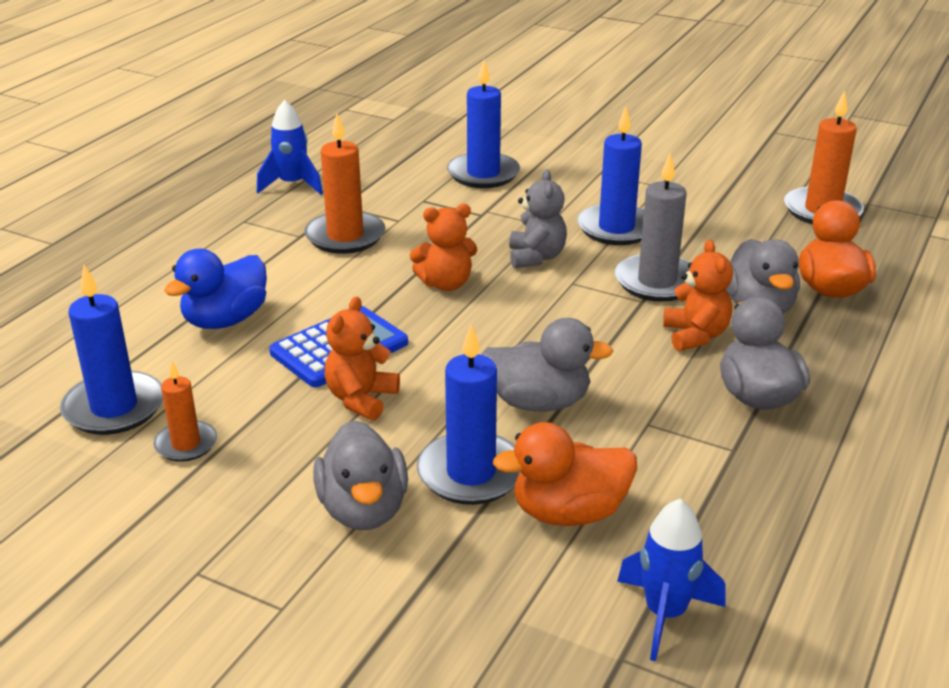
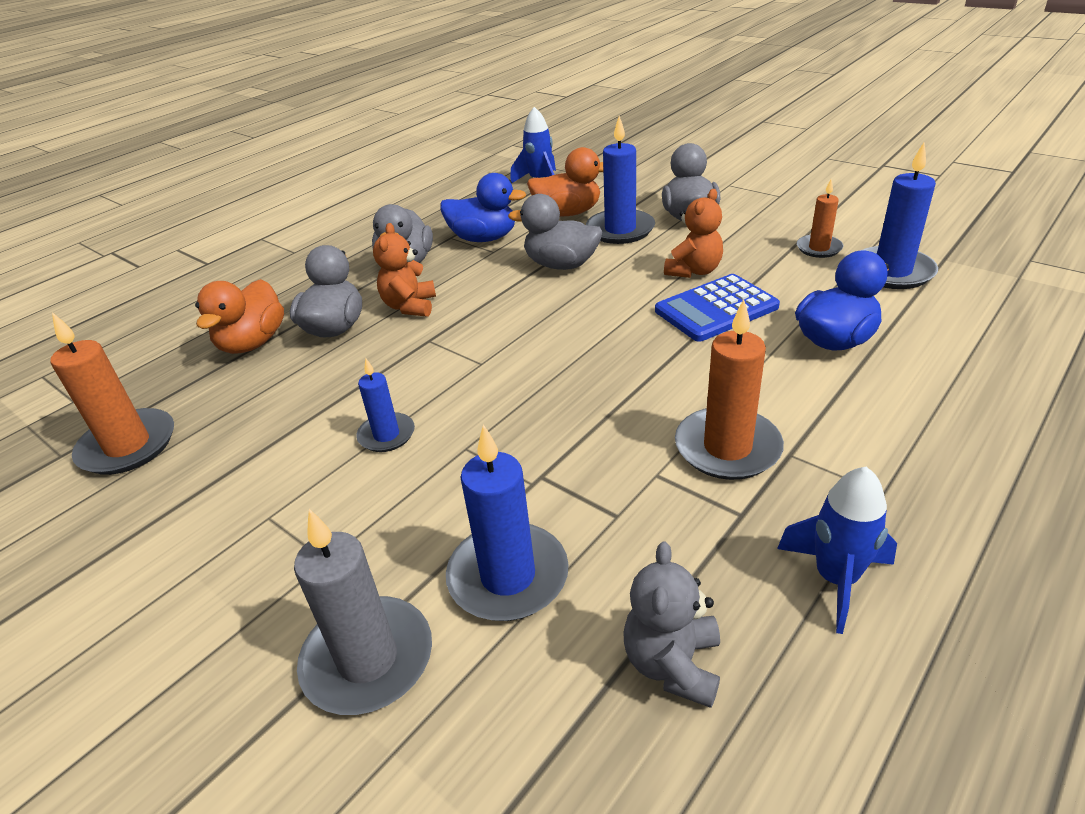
camera: 165 degrees left, 5 degrees up
(446, 284) = (610, 369): orange teddy bear -> none
(536, 257) = (502, 397): grey teddy bear -> grey teddy bear (672, 664)
(616, 228) = (386, 435): blue candle -> blue candle, size x0.59
(657, 282) = (399, 359): grey candle -> grey candle (368, 659)
(678, 448) = (484, 238): none -> blue duck

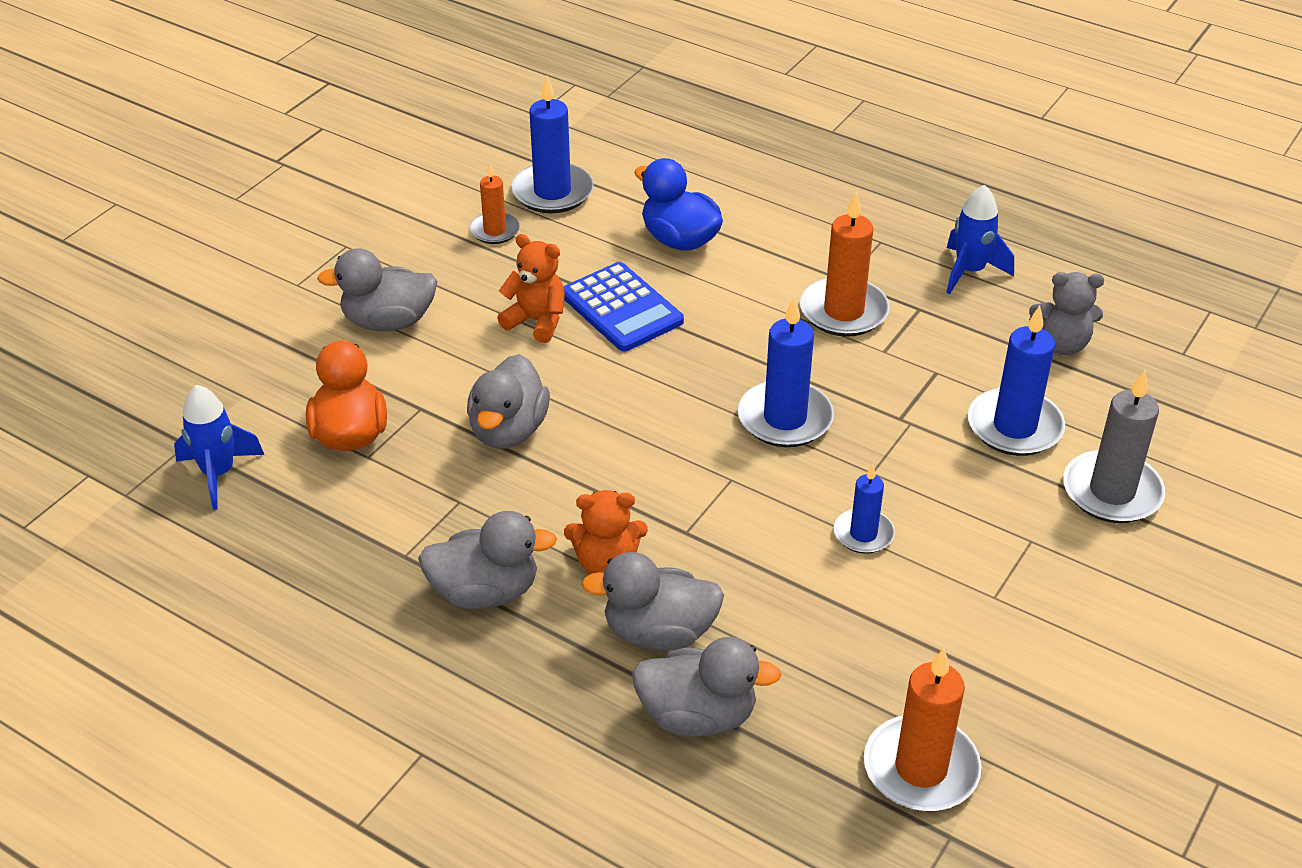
camera: 100 degrees left, 5 degrees up
(252, 343) = (698, 716): orange duck -> grey duck
(484, 238) = (416, 516): blue duck -> none
(620, 230) = (416, 381): blue candle -> blue candle (785, 418)

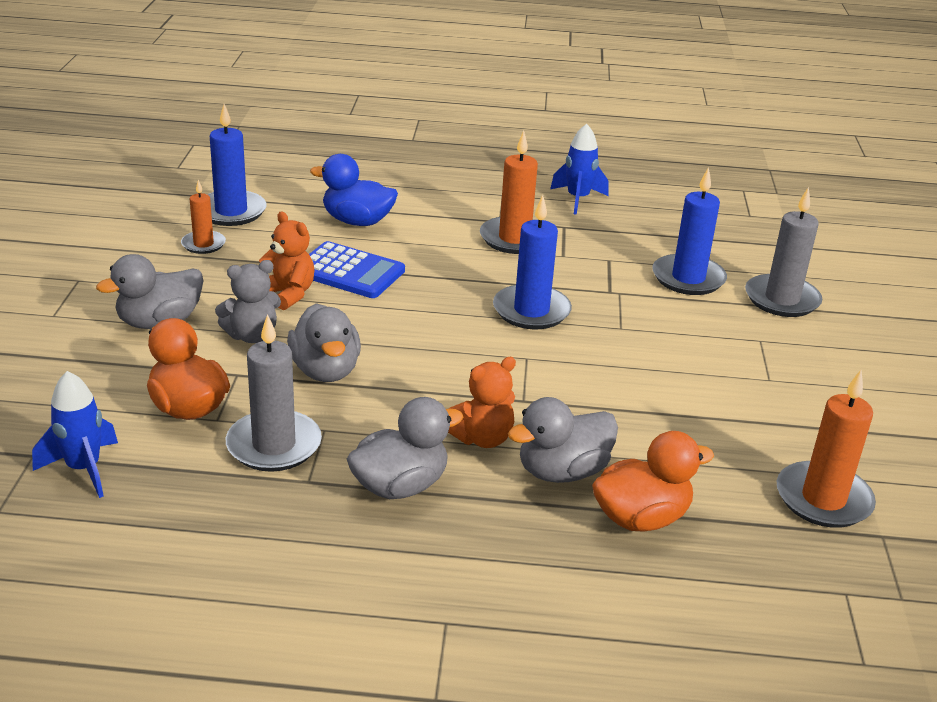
camera: 30 degrees left, 10 degrees down
(400, 504) = (274, 445): none -> grey candle
(537, 321) = (288, 294): orange teddy bear -> orange teddy bear turned 45 degrees clockwise
(698, 716) = (641, 518): grey duck -> orange duck
(863, 534) = (649, 366): blue candle -> none
(1061, 344) = (673, 226): grey teddy bear -> grey teddy bear (252, 336)

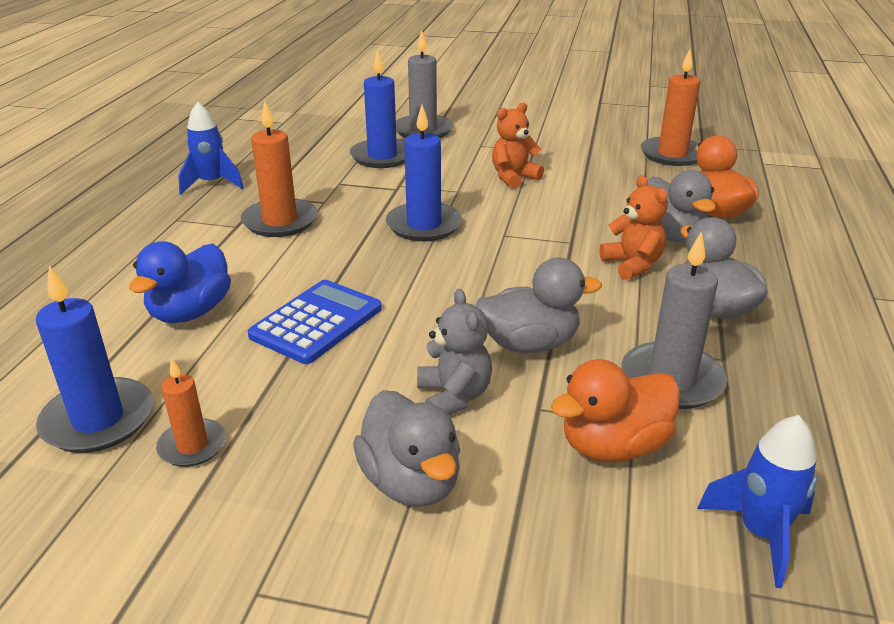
camera: 80 degrees left, 0 degrees up
(288, 294) = (359, 368): orange teddy bear -> orange teddy bear (513, 177)

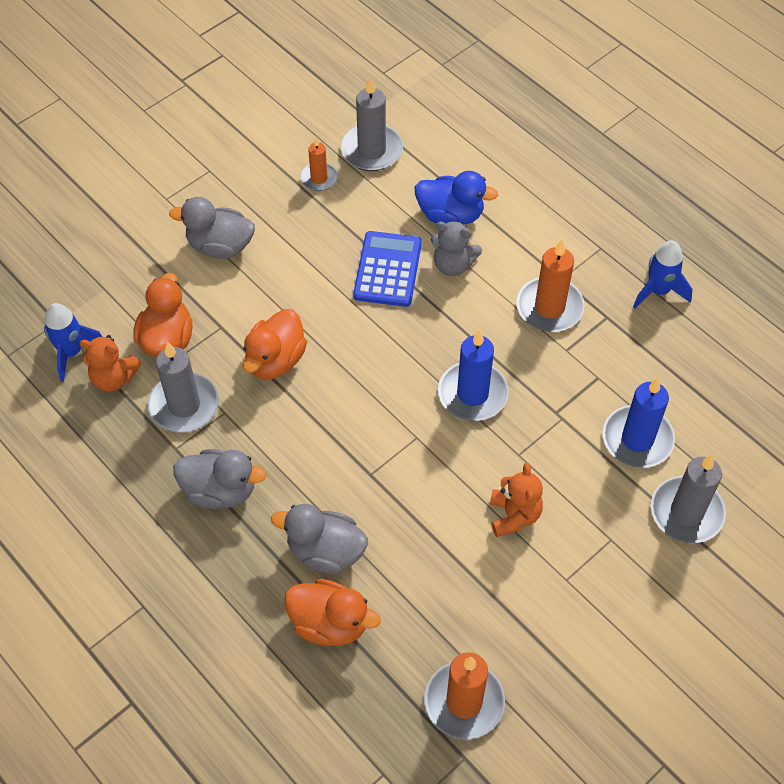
camera: 125 degrees right, 25 degrees up
(98, 420) = (371, 150): blue candle -> grey candle
(190, 312) = (450, 215): blue duck -> blue duck turned 135 degrees clockwise
(317, 322) = (388, 269): blue calculator -> blue calculator turned 150 degrees counterclockwise
(454, 396) = (262, 296): grey teddy bear -> grey teddy bear (453, 265)
(529, 344) = (275, 360): grey duck -> orange duck
(632, 265) = (308, 488): orange teddy bear -> orange teddy bear (114, 378)

